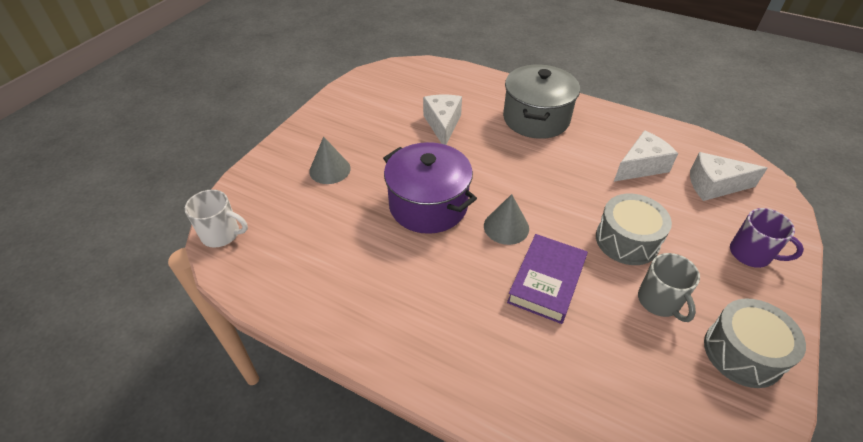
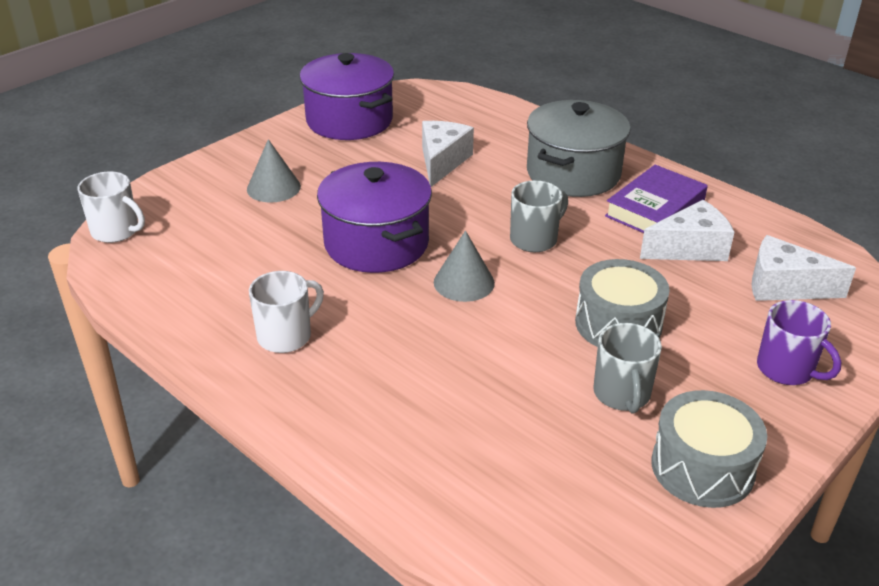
camera: 15 degrees right, 10 degrees down
(360, 100) = (349, 120): none -> purple pot
(398, 306) = (286, 336): none -> white mug
(537, 179) = (534, 239): none -> grey mug
(547, 282) = (483, 347): purple book -> purple book (655, 208)

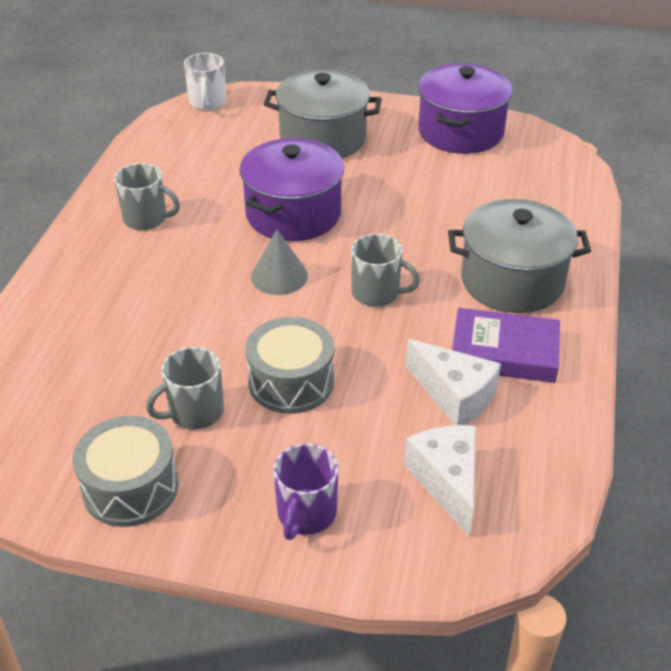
camera: 60 degrees right, 5 degrees up
(273, 187) = (323, 139): grey cone -> grey pot
(286, 336) = (146, 219): white mug -> grey mug
(442, 162) = (448, 201): white cheese -> none

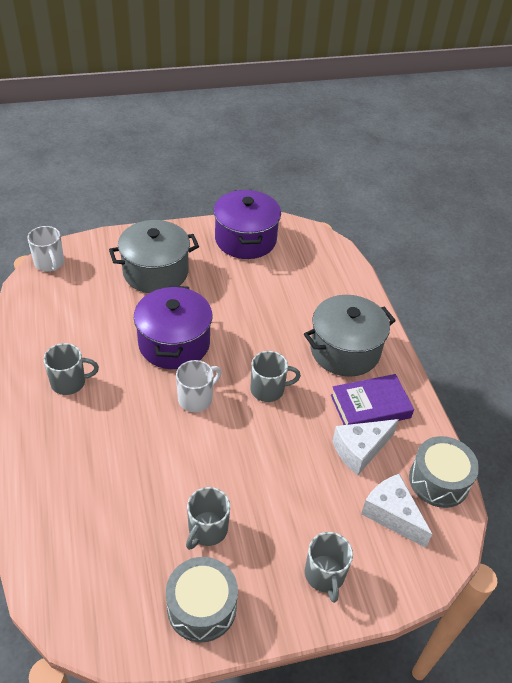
camera: 30 degrees left, 5 degrees up
(279, 276) = (196, 398): grey cone -> white mug
(291, 382) = (255, 480): grey drum -> grey drum (439, 480)
(306, 514) = (324, 575): purple mug -> grey mug
(454, 395) = (360, 450): white cheese -> white cheese turned 135 degrees clockwise

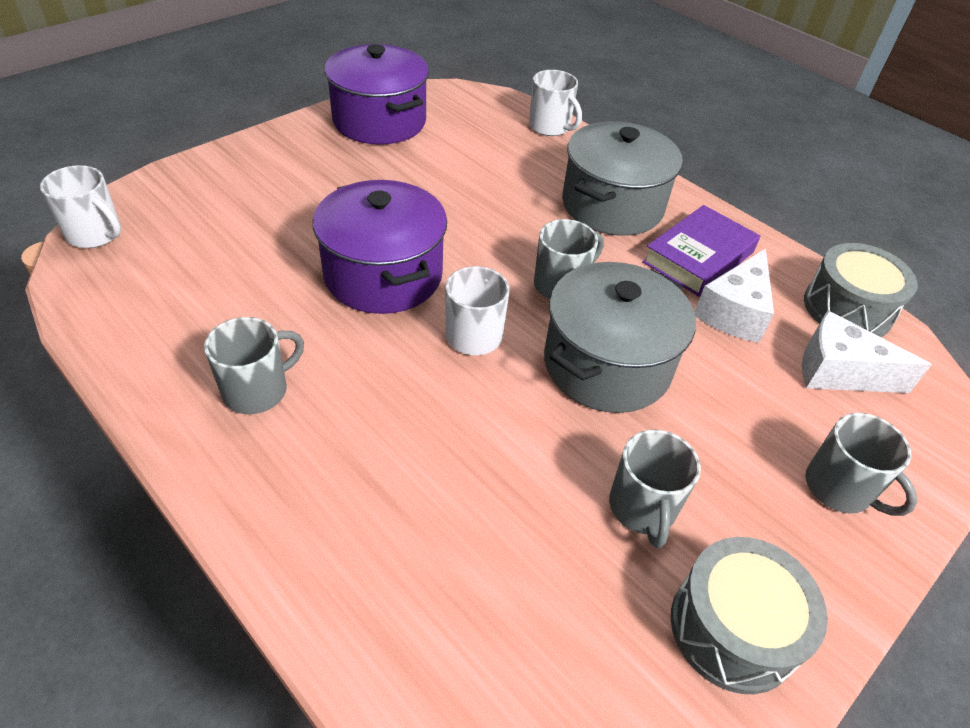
camera: 30 degrees left, 0 degrees up
(155, 272) = (282, 195): grey pot -> grey pot (607, 364)
(352, 279) = (550, 127): none -> white mug

